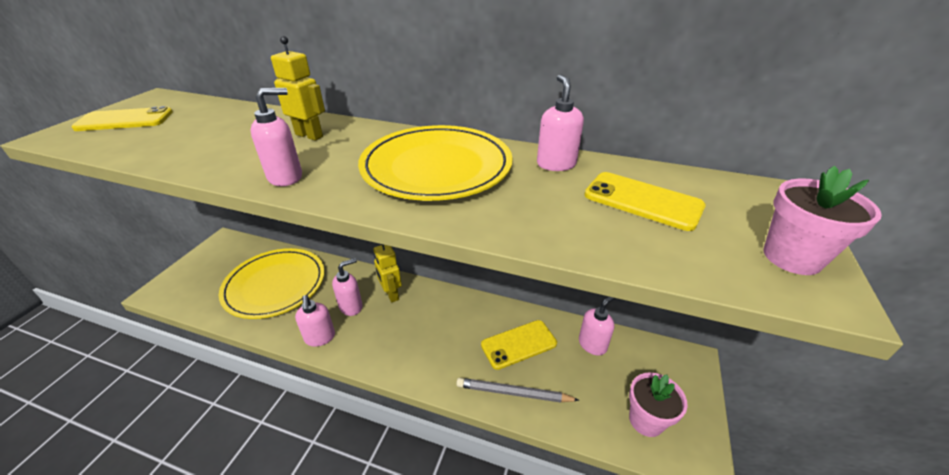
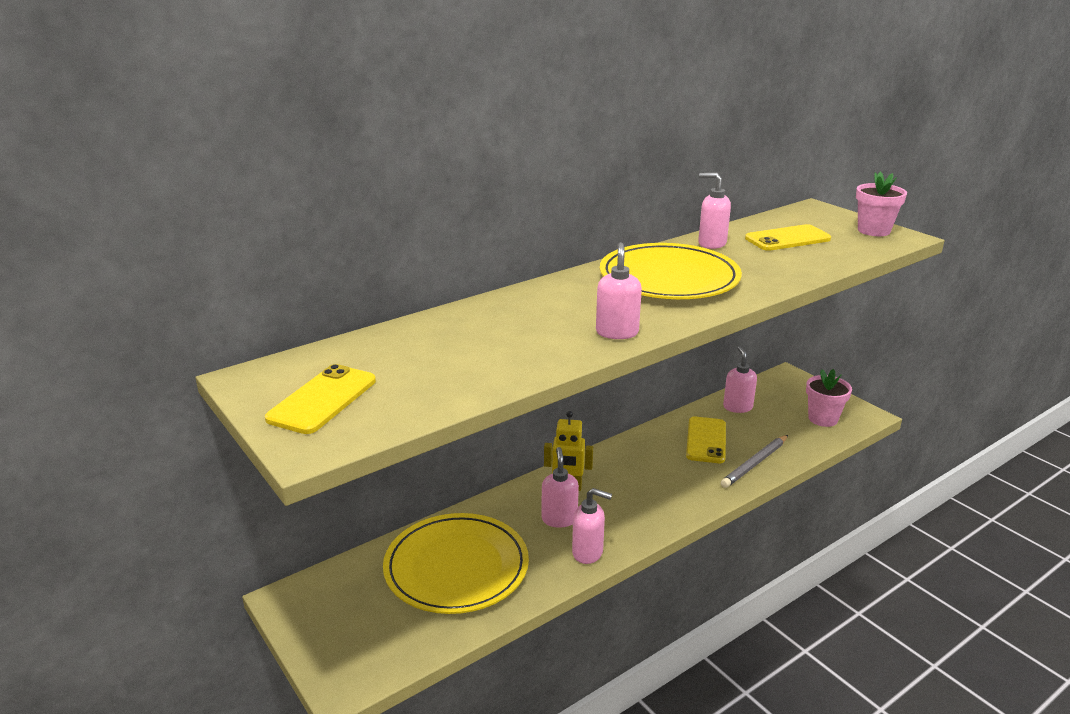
camera: 55 degrees left, 10 degrees down
(309, 135) = (532, 310): yellow robot -> none

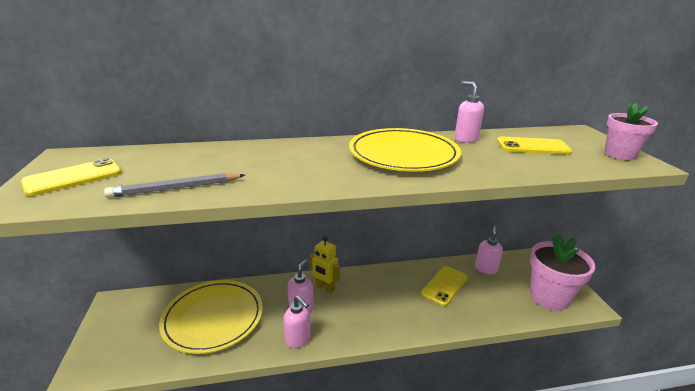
camera: 25 degrees right, 0 degrees up
(617, 332) = (314, 181): pink soap dispenser -> none
(755, 463) = (469, 315): grey pencil -> grey pencil (175, 188)
(823, 419) = (549, 297): pink flower pot -> pink flower pot, size x1.61

